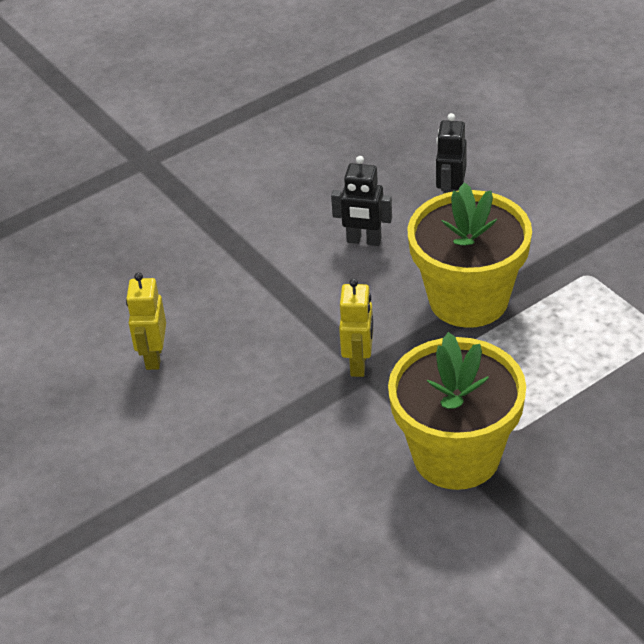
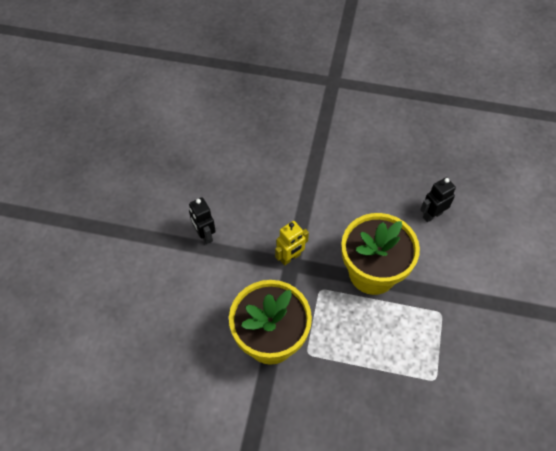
camera: 45 degrees right, 15 degrees up
(153, 357) = (224, 177): yellow robot -> none
(364, 241) = (368, 201): black robot -> black robot (205, 235)

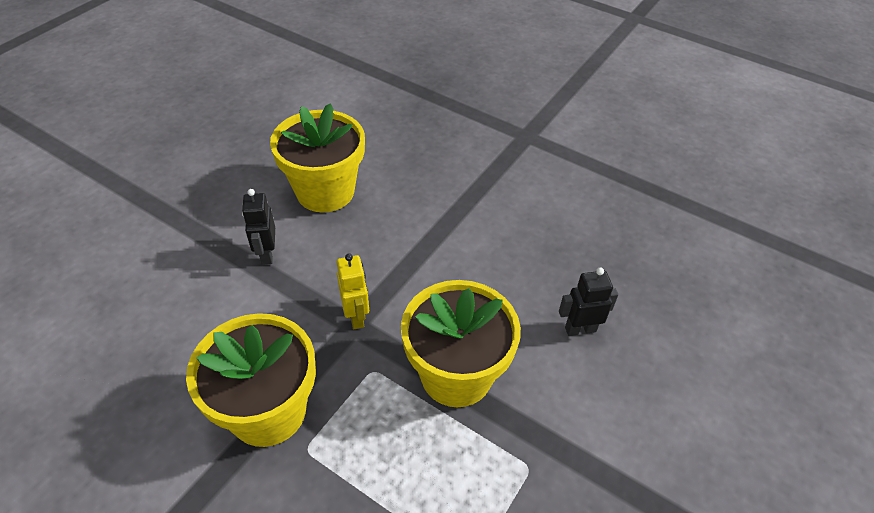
camera: 20 degrees right, 10 degrees down
(217, 173) = (325, 191): none -> yellow flower pot
(290, 257) = (356, 316): yellow robot -> yellow robot turned 90 degrees counterclockwise

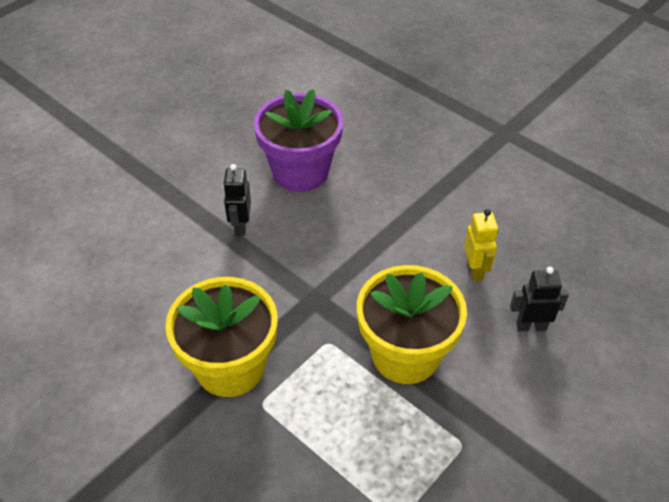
camera: 10 degrees right, 0 degrees up
(325, 191) = (300, 172): yellow flower pot -> purple flower pot
(356, 316) = (318, 292): yellow robot -> yellow robot (475, 270)

